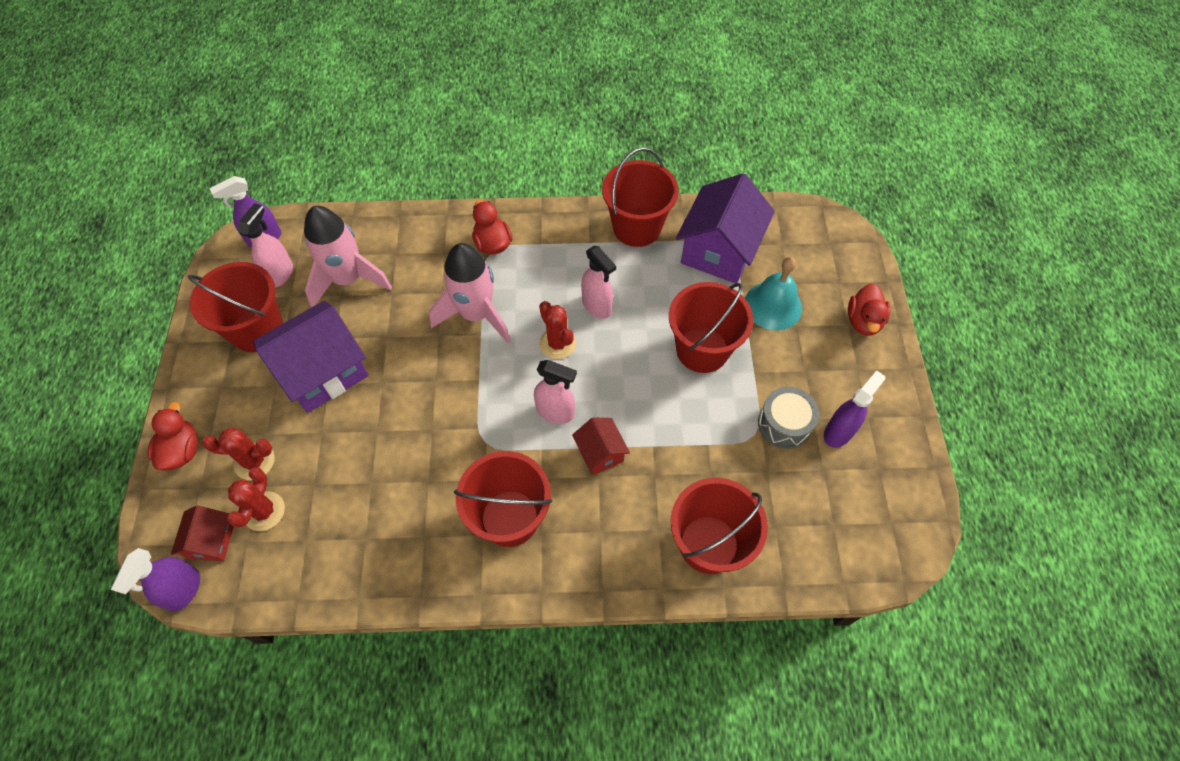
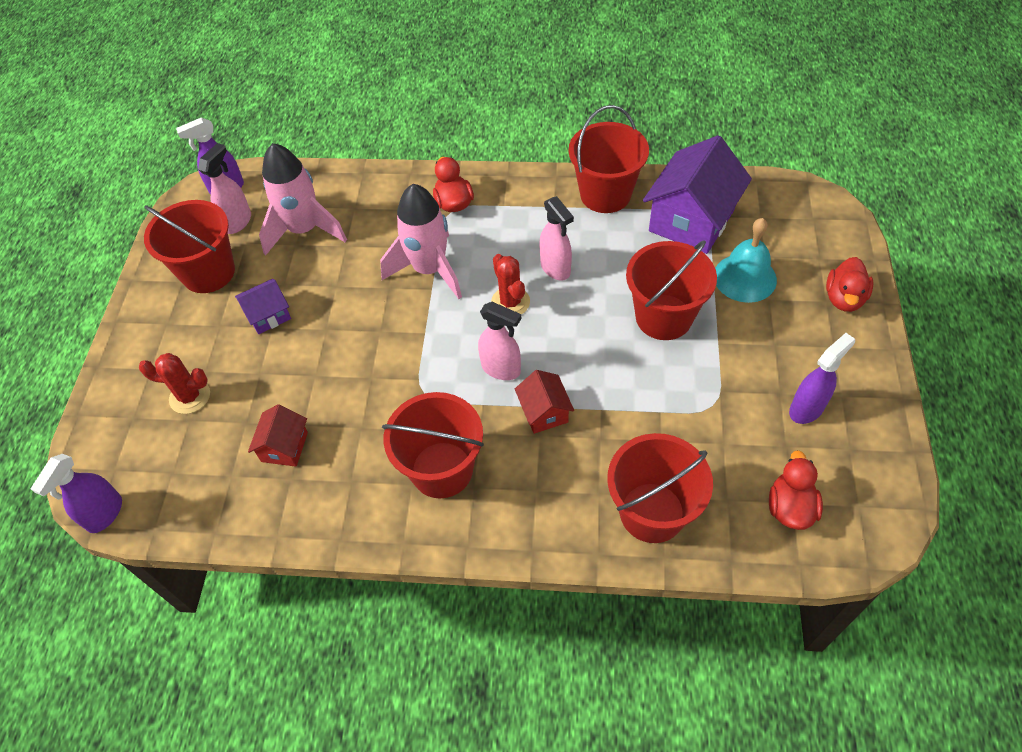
camera: 10 degrees right, 5 degrees down
(182, 450) = (121, 381): red duck -> red duck (790, 507)
(211, 541) = (138, 469): red house -> red house (284, 447)
(264, 511) = (193, 444): red cactus -> none
(323, 371) = (268, 315): purple house -> purple house, size x0.50
(784, 424) = (746, 396): grey drum -> none

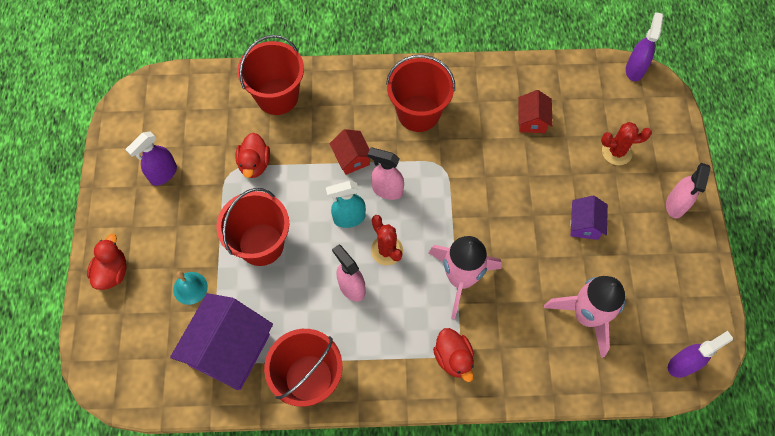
camera: 170 degrees right, 10 degrees up
(208, 272) = (654, 263): red bucket -> none
(238, 222) = (653, 322): pink spray bottle -> pink spray bottle (676, 205)
(268, 315) = (584, 224): purple house -> purple house turned 45 degrees counterclockwise
(553, 339) = (349, 218): none -> turquoise spray bottle
(745, 277) = (190, 288): turquoise bell -> turquoise bell, size x0.65
(790, 507) = (188, 106): red duck -> red duck (254, 164)

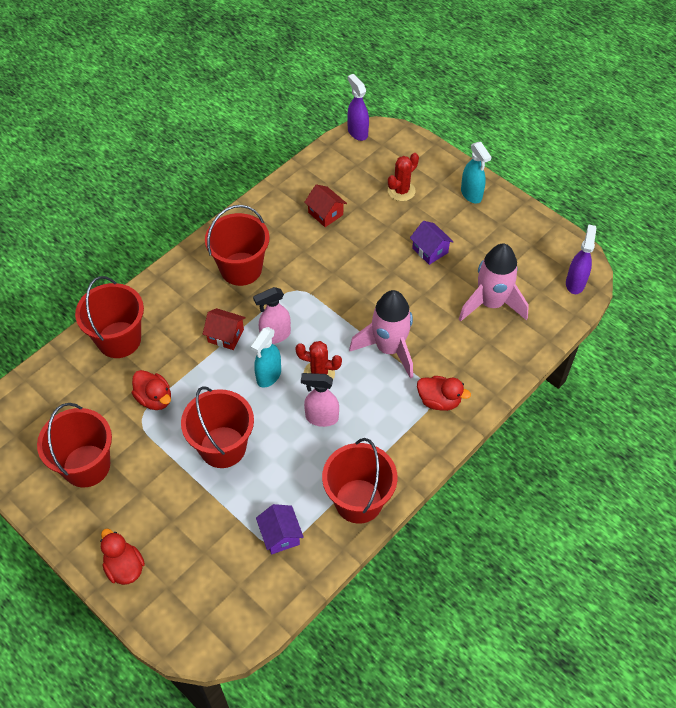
camera: 45 degrees left, 10 degrees down
(163, 174) = (86, 466): purple spray bottle -> red bucket
(190, 288) = (201, 522): turquoise bell -> none
(229, 350) = (280, 535): purple house -> purple house, size x0.50
(676, 205) = (471, 194): pink spray bottle -> turquoise spray bottle

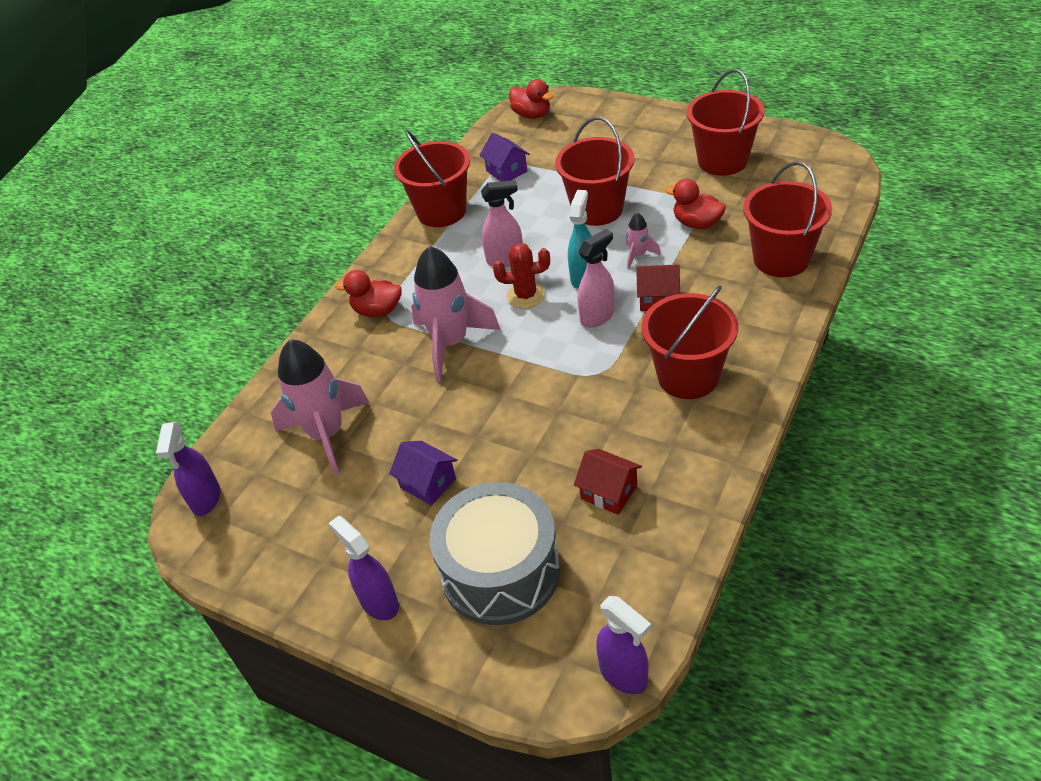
camera: 170 degrees right, 10 degrees down
(124, 567) = (633, 118): red duck -> red duck (532, 115)
(217, 382) = (638, 255): none -> pink rocket
(401, 191) = (500, 571): red cactus -> grey drum
(471, 194) = (379, 602): turquoise spray bottle -> purple spray bottle

